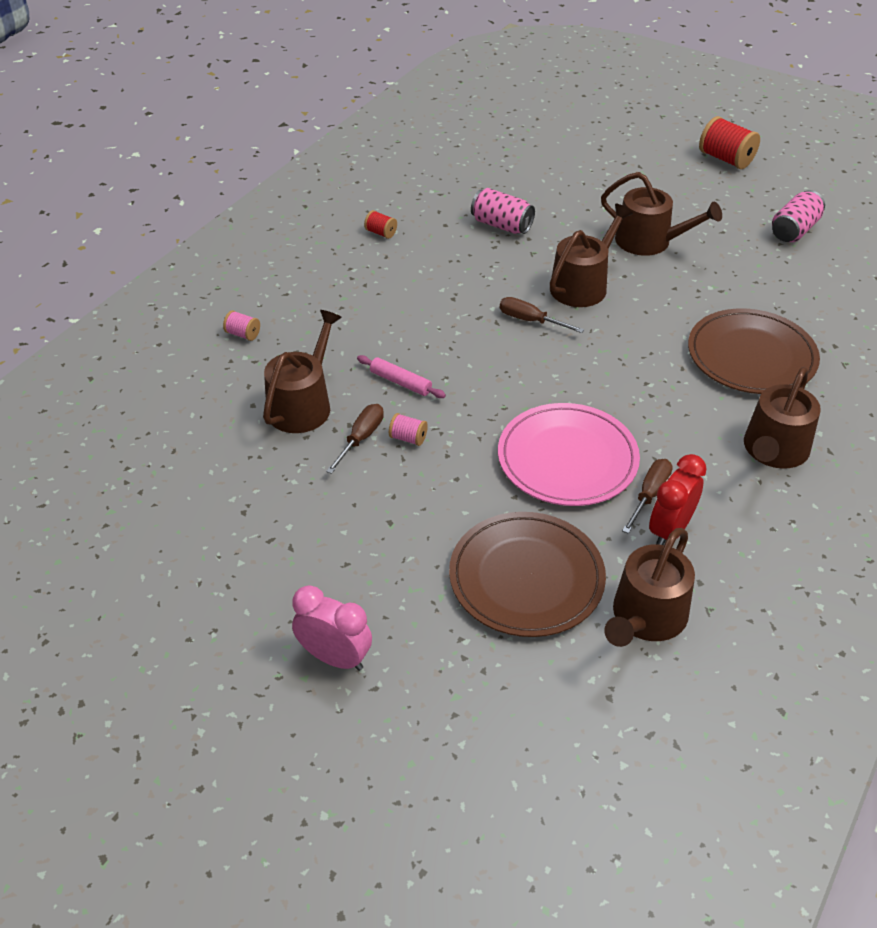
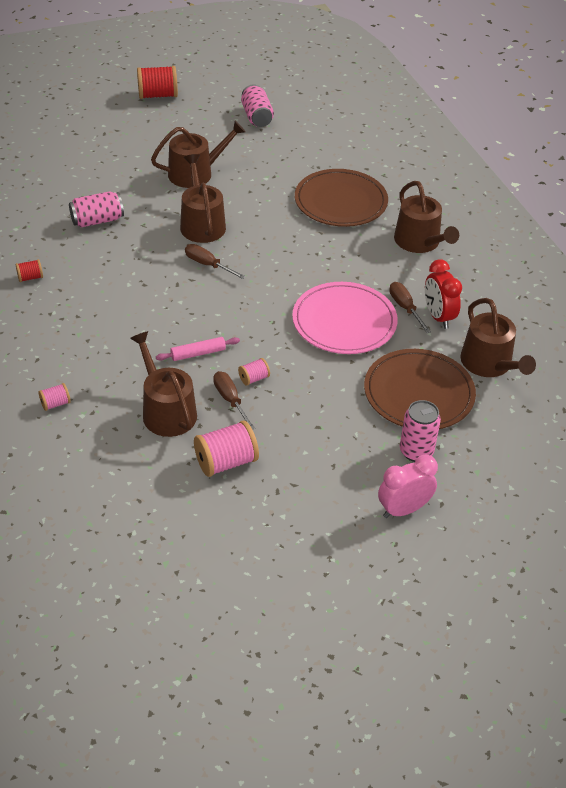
camera: 55 degrees left, 0 degrees up
(275, 481) = (226, 462): none -> pink spool
(433, 623) = (416, 451): none -> pink can
(530, 320) = (207, 265): brown screwdriver -> brown screwdriver turned 60 degrees clockwise

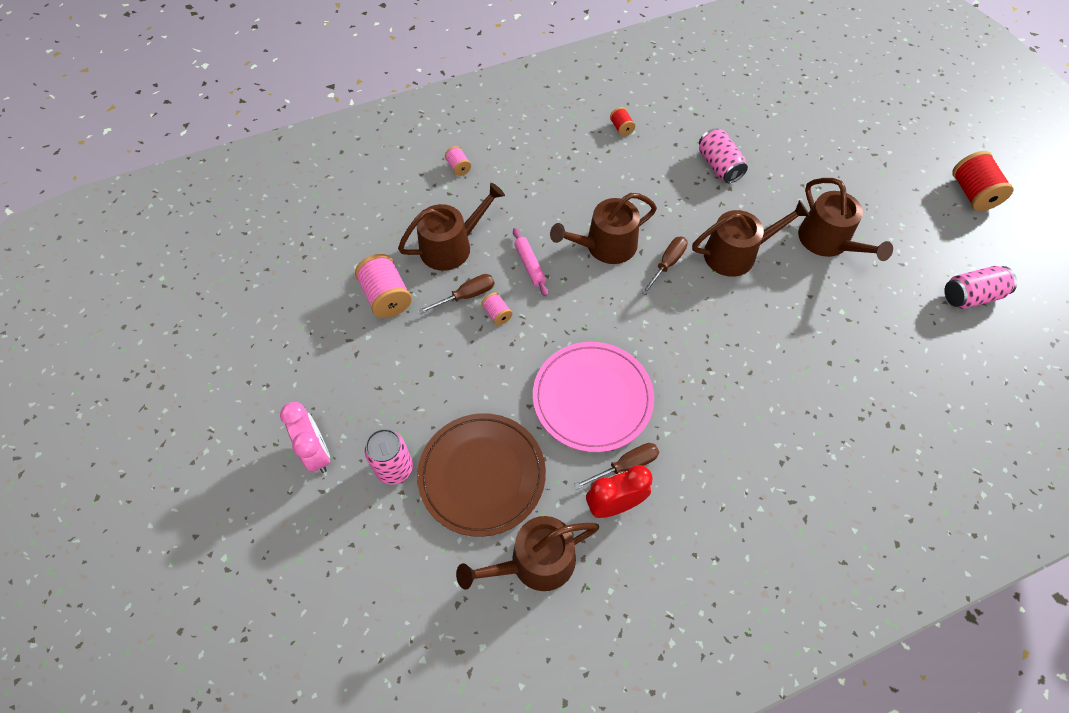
camera: 90 degrees right, 15 degrees up
(340, 202) = (818, 394): brown plate -> none
(420, 242) = (758, 489): brown watering can -> brown watering can (605, 246)

